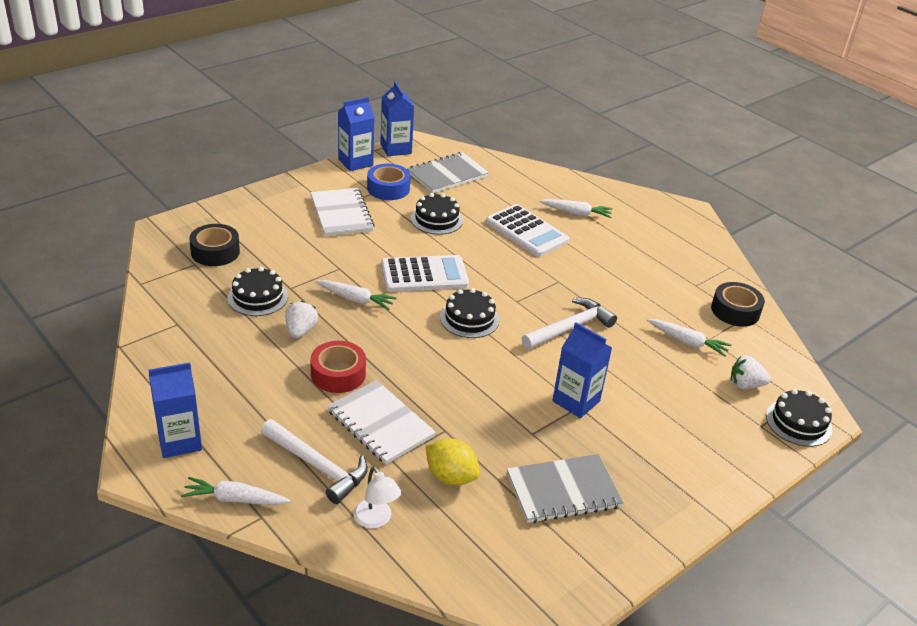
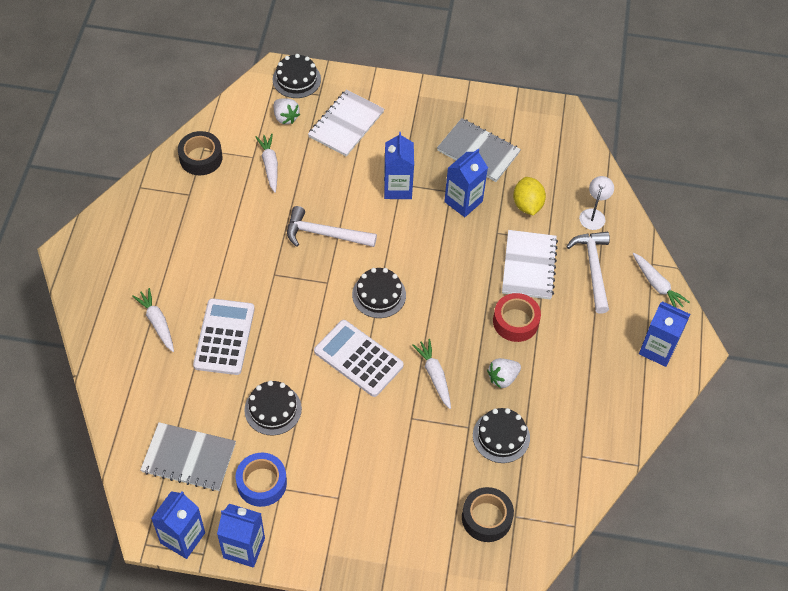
camera: 130 degrees left, 20 degrees up
(341, 214) = (339, 482): white notebook -> white notebook (346, 124)
(509, 433) = (463, 201): none -> blue carton

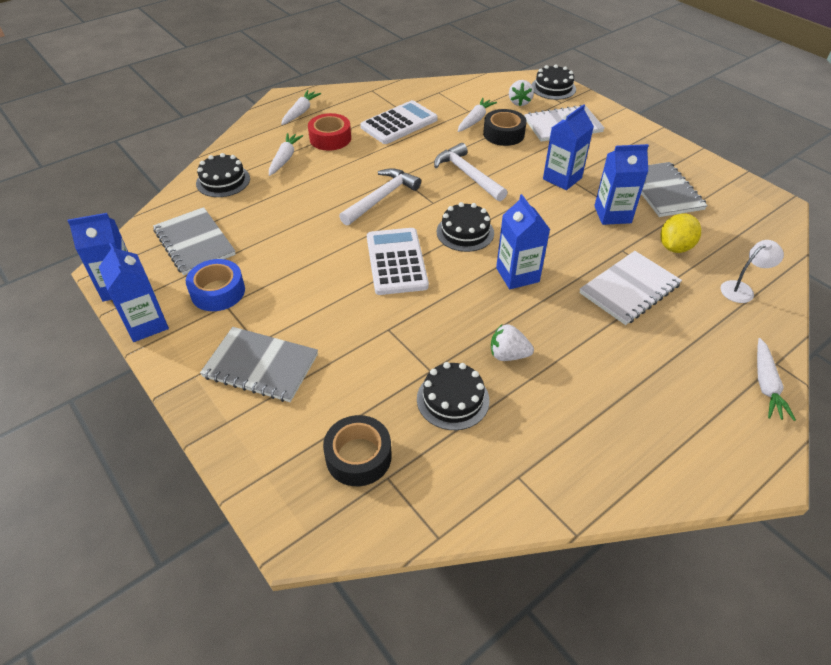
camera: 45 degrees right, 10 degrees down
(201, 158) = (431, 95): black tape -> black tape (503, 134)
(224, 337) = (316, 191): white calculator -> white calculator (399, 123)
(273, 409) = (290, 252): black cake -> black cake (223, 181)
(361, 511) = (261, 366): none -> grey notebook
(434, 376) = (445, 313): white carrot -> white carrot (300, 112)
(515, 321) = (570, 321): red tape -> red tape (330, 138)
(593, 268) = (699, 329): white hammer -> white hammer (381, 198)
(657, 349) = (711, 441): blue carton -> blue carton (517, 275)

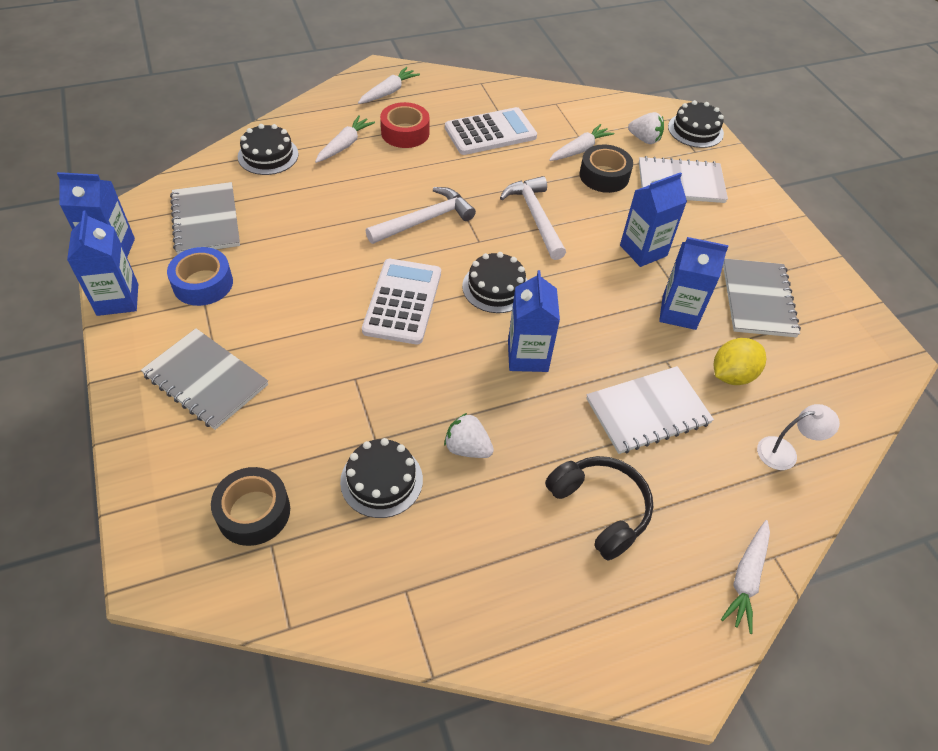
camera: 15 degrees right, 5 degrees up
(519, 102) = (644, 139): white strawberry -> white strawberry turned 90 degrees counterclockwise
(634, 368) = (600, 509): none -> black headphones

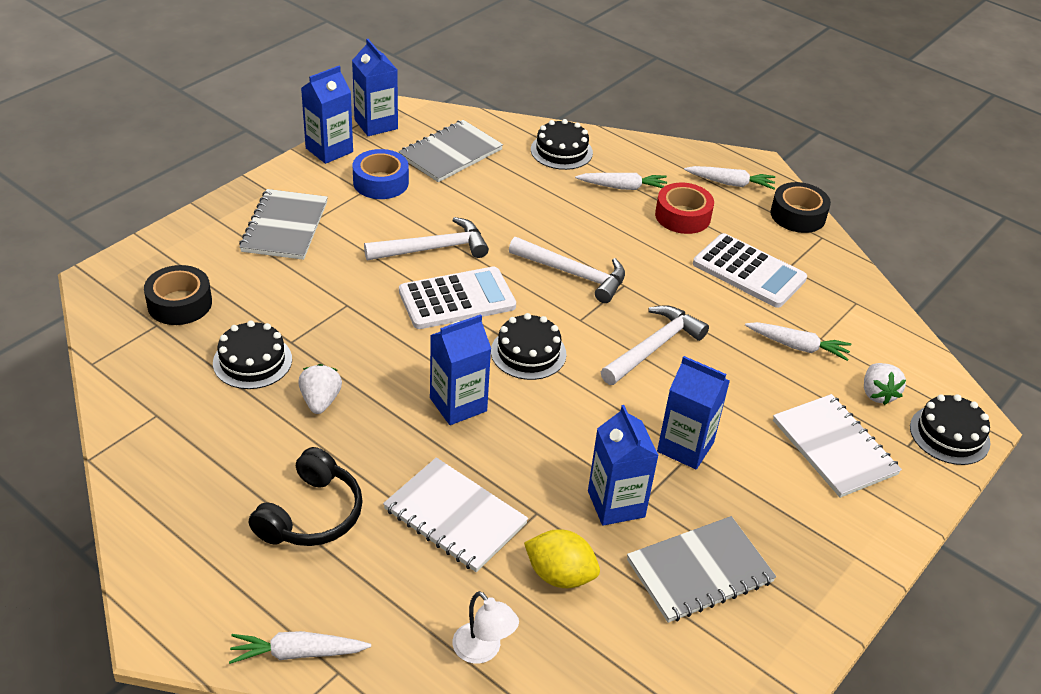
camera: 60 degrees right, 10 degrees down
(326, 288) = (433, 248): none -> white hammer
(604, 176) = (775, 379): black tape -> black tape (798, 215)

